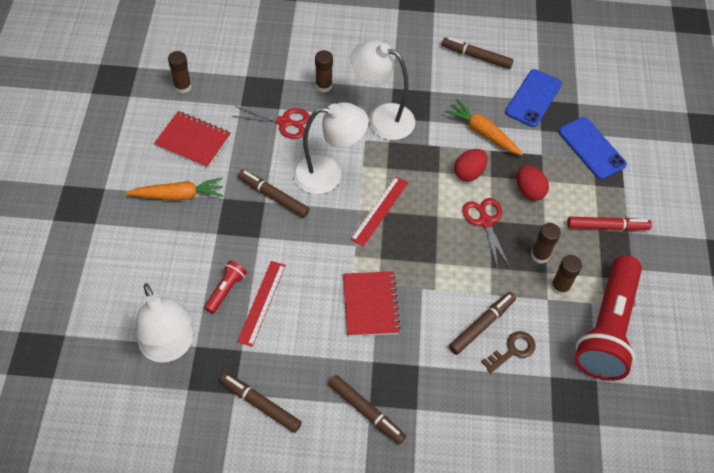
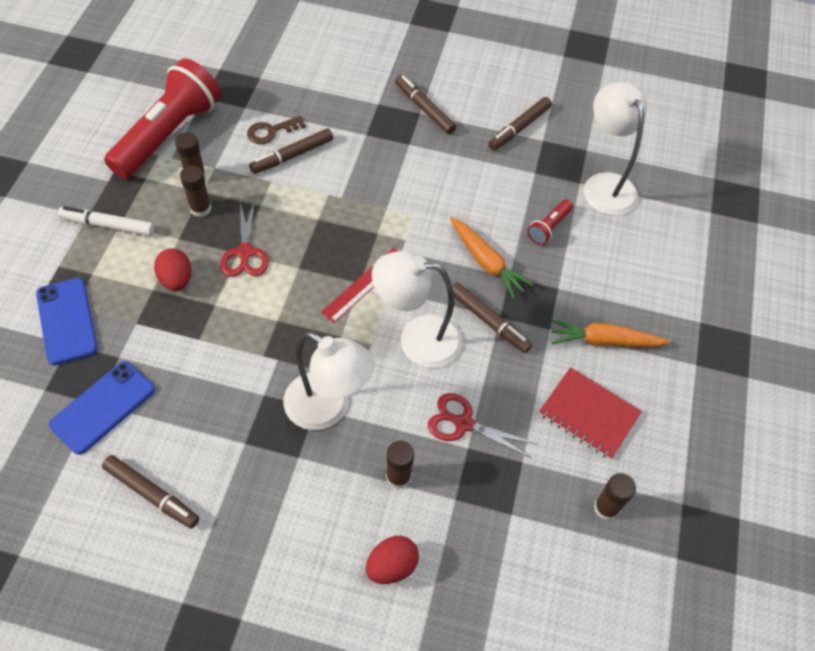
camera: 170 degrees left, 0 degrees up
(260, 405) = (519, 128): brown marker -> brown marker turned 90 degrees clockwise
(262, 302) = (512, 210): red ruler -> none
(370, 304) = (399, 191): red notebook -> none
(469, 173) = (240, 313): red egg -> red egg (391, 566)
(482, 133) = (198, 365): orange carrot -> orange carrot (486, 262)
(607, 227) = (108, 225): red marker -> white marker

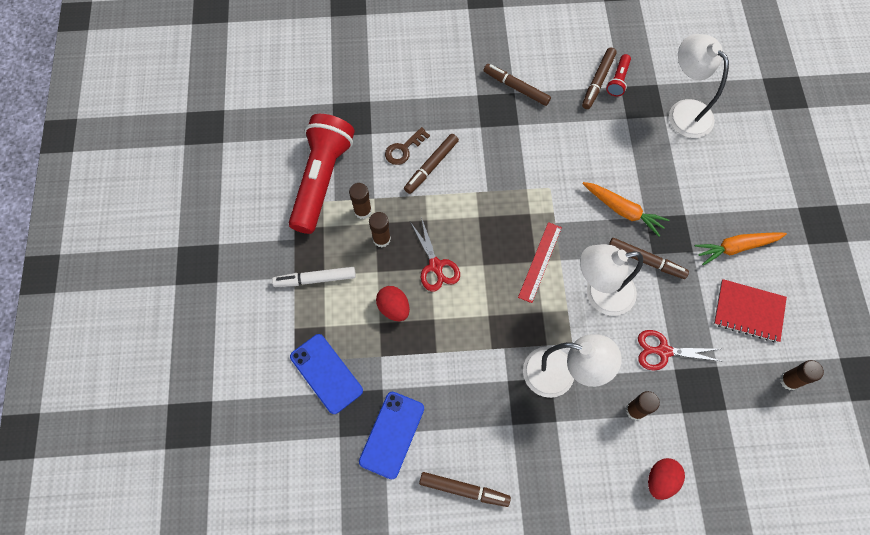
camera: 15 degrees left, 10 degrees up
(549, 227) = (657, 164): red flashlight -> red flashlight (618, 80)

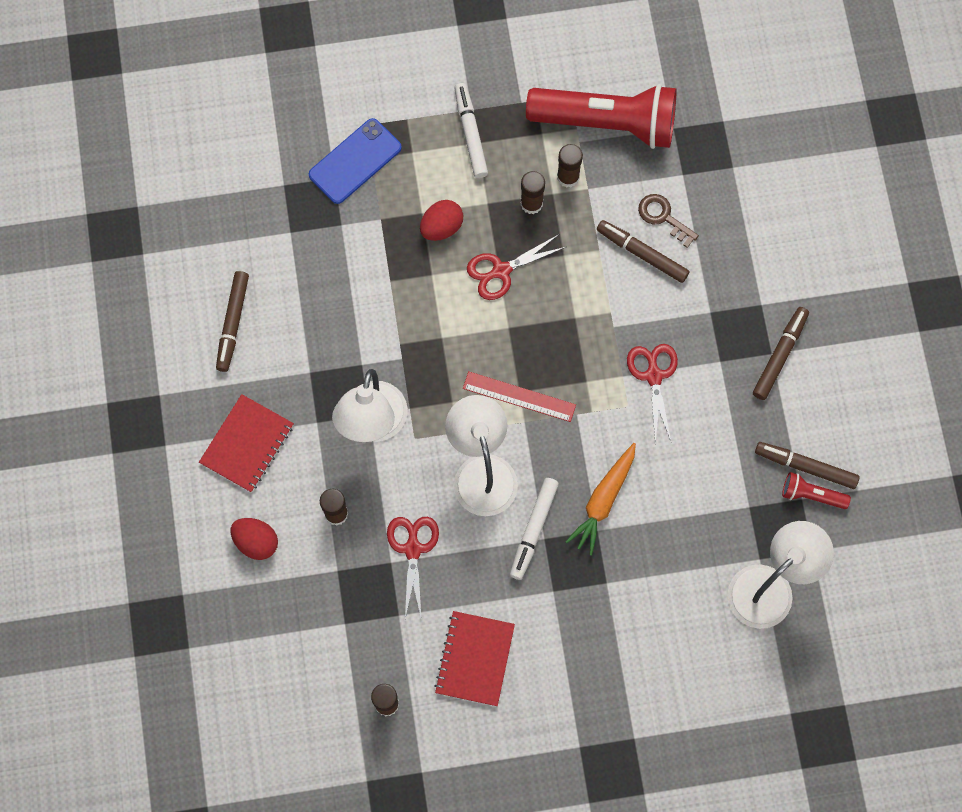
camera: 85 degrees right, 5 degrees up
(392, 434) = (289, 240): blue phone -> none
(527, 168) = (654, 376): none -> red scissors
(574, 483) = (247, 444): none -> red notebook
(646, 260) = (534, 529): brown marker -> white marker
(736, 247) = (564, 649): orange carrot -> none

